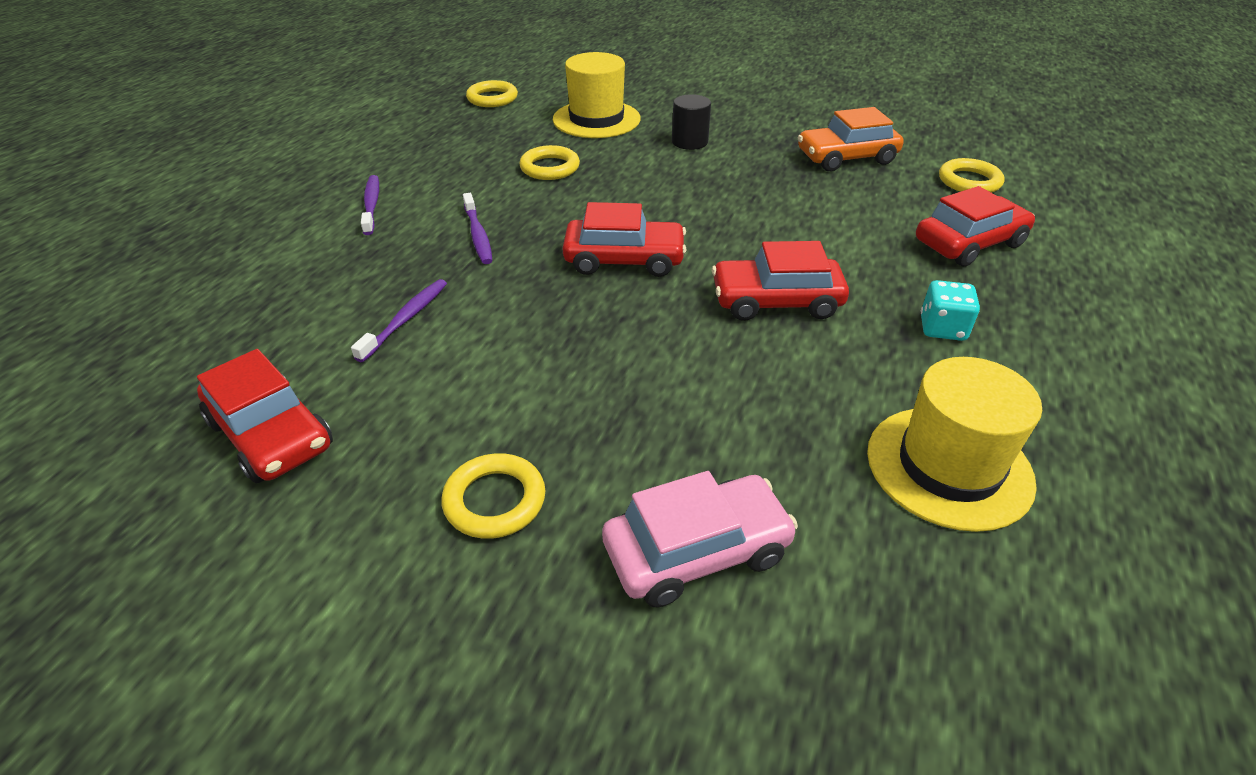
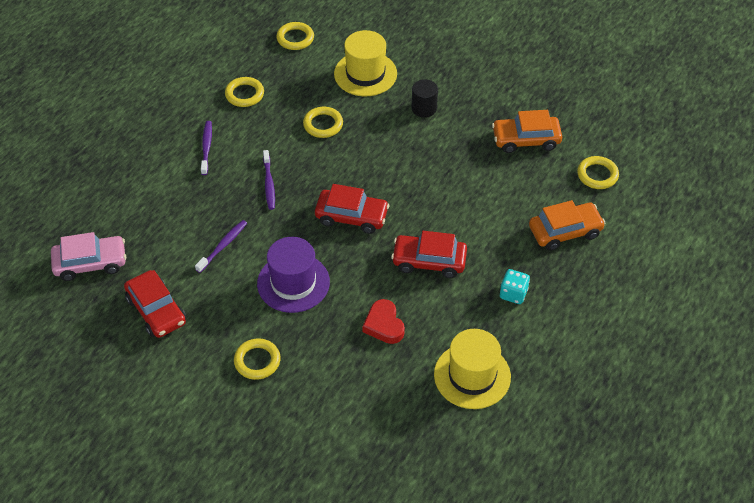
camera: 10 degrees right, 10 degrees up
(427, 149) = (244, 94): none -> yellow ring
(545, 357) = (293, 283): none -> purple hat
(696, 551) = (340, 398): pink car -> pink car (90, 263)
(737, 402) = (384, 325): none -> red heart
(969, 243) = (565, 231): red car -> orange car

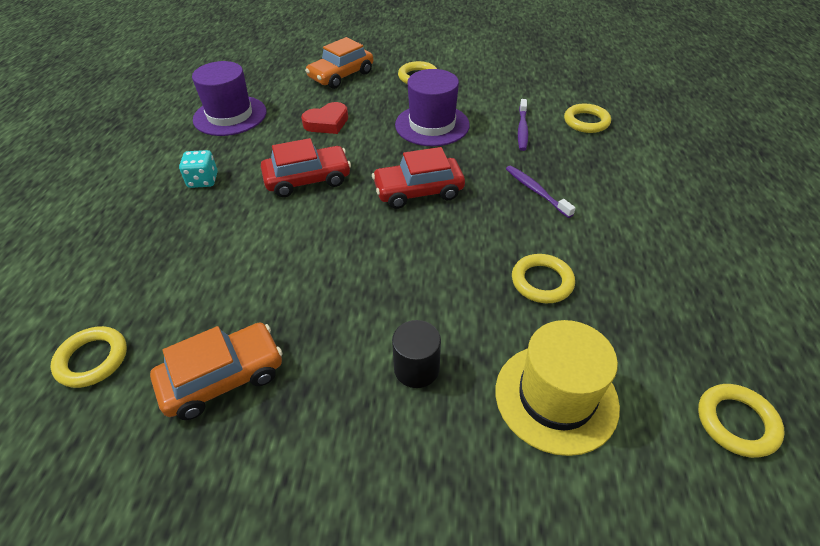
camera: 155 degrees right, 5 degrees down
(90, 263) = (615, 87): pink car -> none
(156, 310) = (526, 79): red car -> none
(206, 147) = (644, 202): purple toothbrush -> none
(244, 94) = (685, 283): yellow ring -> yellow ring (586, 122)
(384, 325) = (327, 123): red heart -> red heart turned 105 degrees clockwise
(472, 376) = (230, 116): yellow hat -> purple hat
(565, 231) = (145, 260): orange car -> orange car (341, 75)

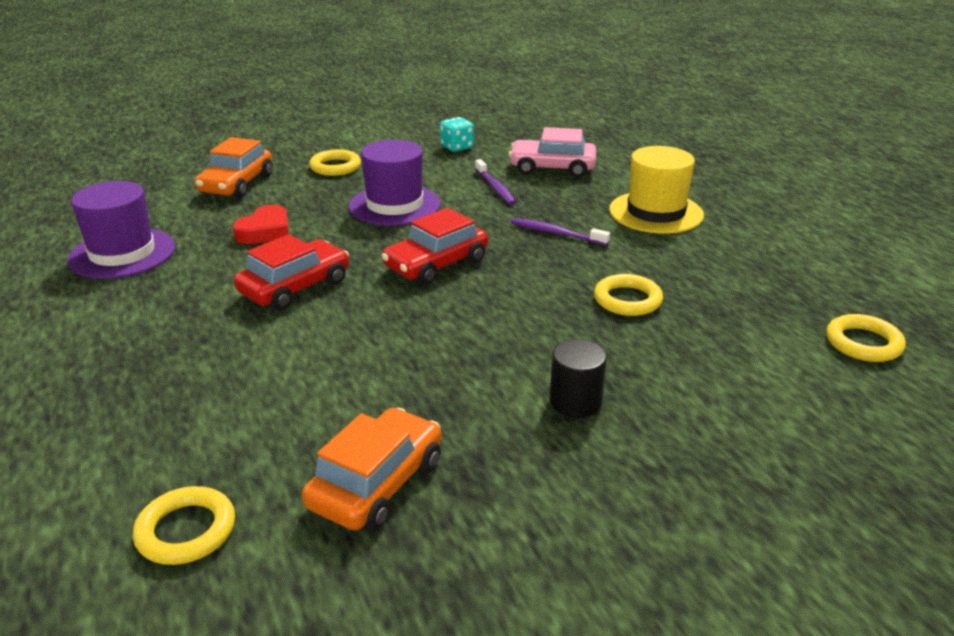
camera: 30 degrees left, 15 degrees down
(203, 180) = (153, 323): turquoise dice -> turquoise dice (457, 147)
(556, 397) = (717, 377): yellow hat -> yellow hat (656, 212)
(586, 122) = (552, 168): yellow ring -> pink car

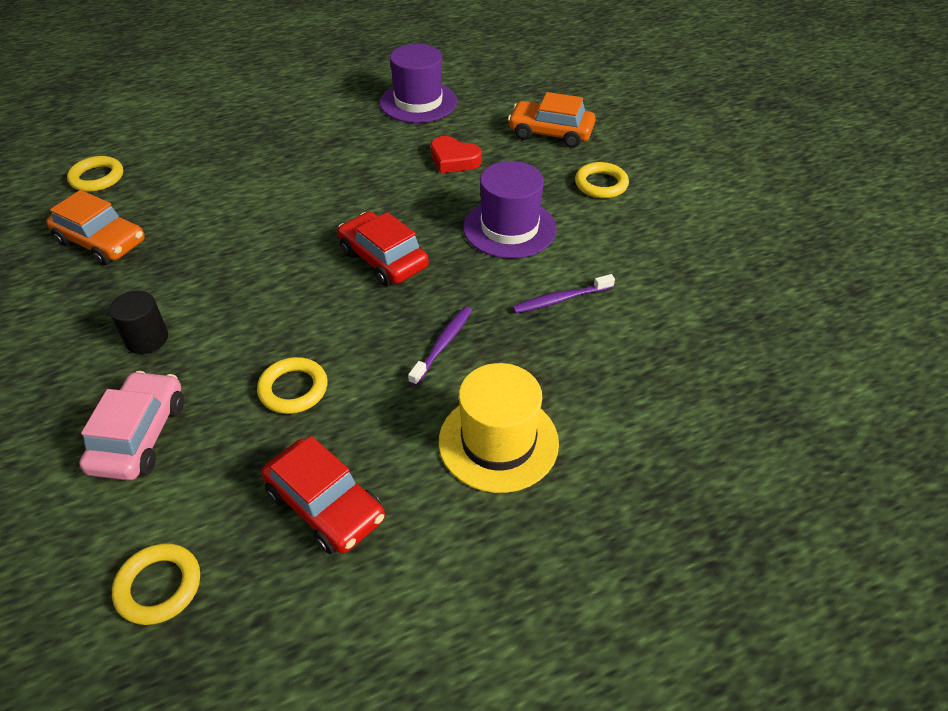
camera: 90 degrees right, 15 degrees up
(295, 287) = (354, 185): red car -> red car (325, 505)
(457, 147) = (679, 268): turquoise dice -> none
(552, 168) = (628, 351): pink car -> pink car (139, 436)

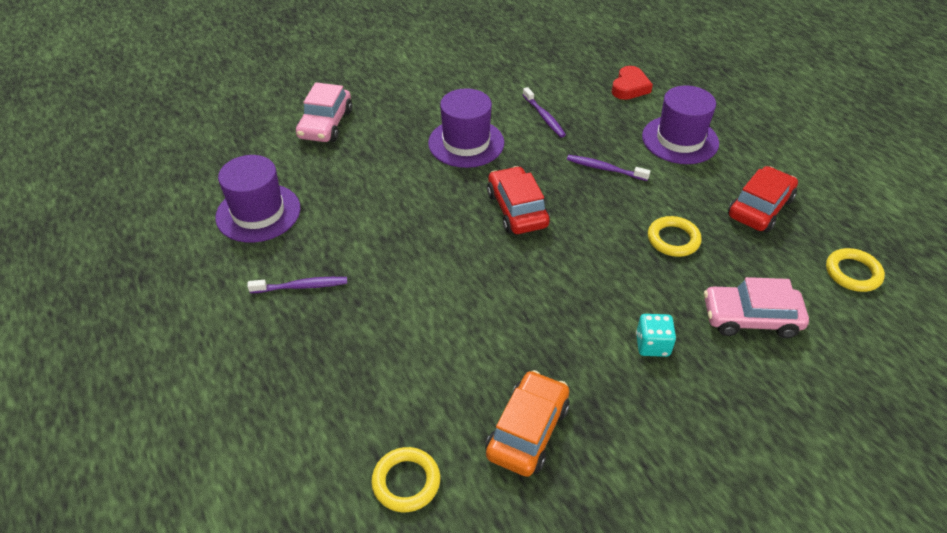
camera: 95 degrees left, 0 degrees up
(147, 339) = (652, 345): black cylinder -> turquoise dice
(318, 127) = (301, 286): none -> purple toothbrush
(383, 259) = (517, 209): red car -> red car turned 120 degrees clockwise
(454, 160) = (368, 180): red heart -> red heart (629, 87)
(498, 442) = (680, 140): yellow hat -> purple hat
(550, 133) = (325, 124): orange car -> pink car
(601, 184) = (403, 98): yellow ring -> none

